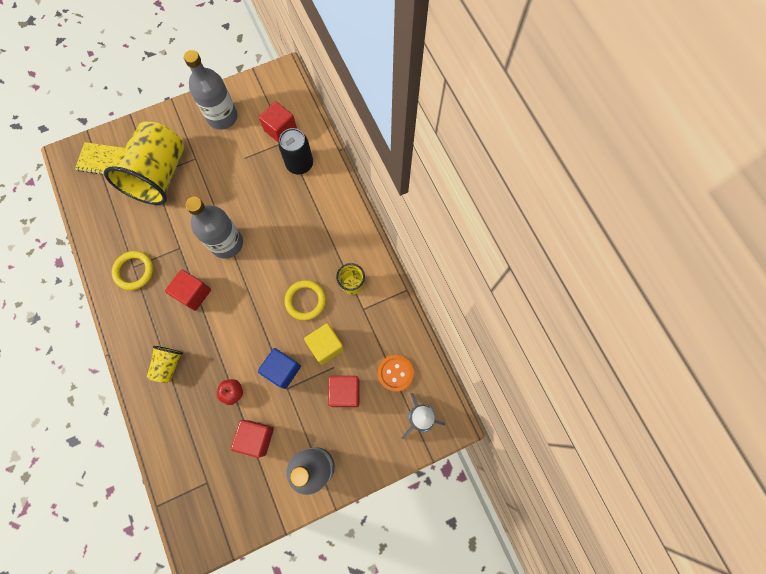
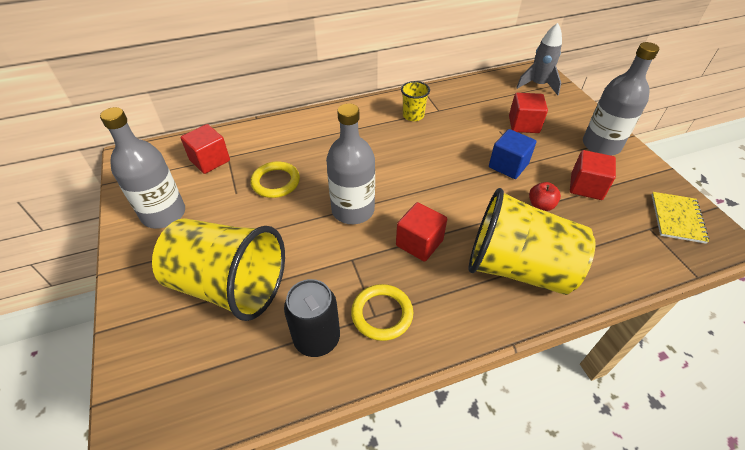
camera: 85 degrees left, 25 degrees down
(101, 160) = (169, 373): yellow notebook -> yellow notebook (677, 218)
(168, 365) = (518, 268): yellow cup -> yellow cup, size x2.23
(299, 164) = (263, 146): black can -> black can (317, 338)
(305, 301) = (429, 147): yellow ring -> yellow ring (276, 182)
(326, 346) = (478, 135): yellow cube -> none
(395, 373) = (500, 95): orange button -> none

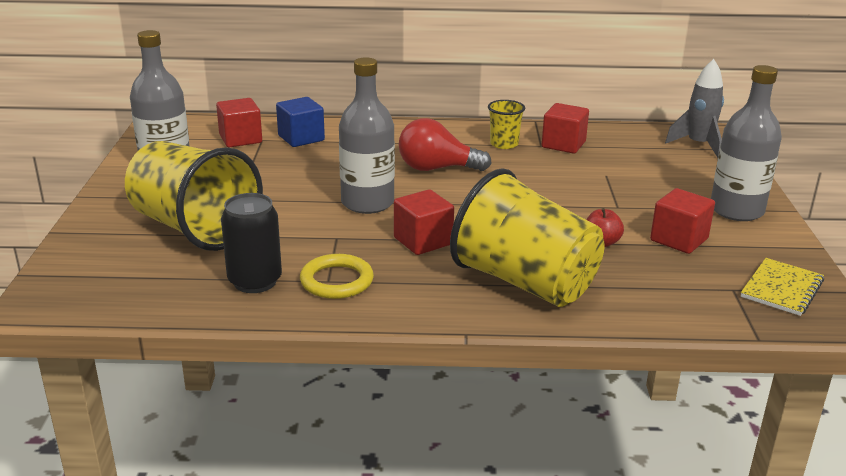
camera: 20 degrees right, 20 degrees down
(276, 182) = (299, 167): yellow ring -> none
(381, 155) = (436, 168): none -> red light bulb
(508, 165) = (589, 204): blue cube -> blue cube (301, 138)
(523, 124) = (644, 175): red cube -> red cube (563, 144)

